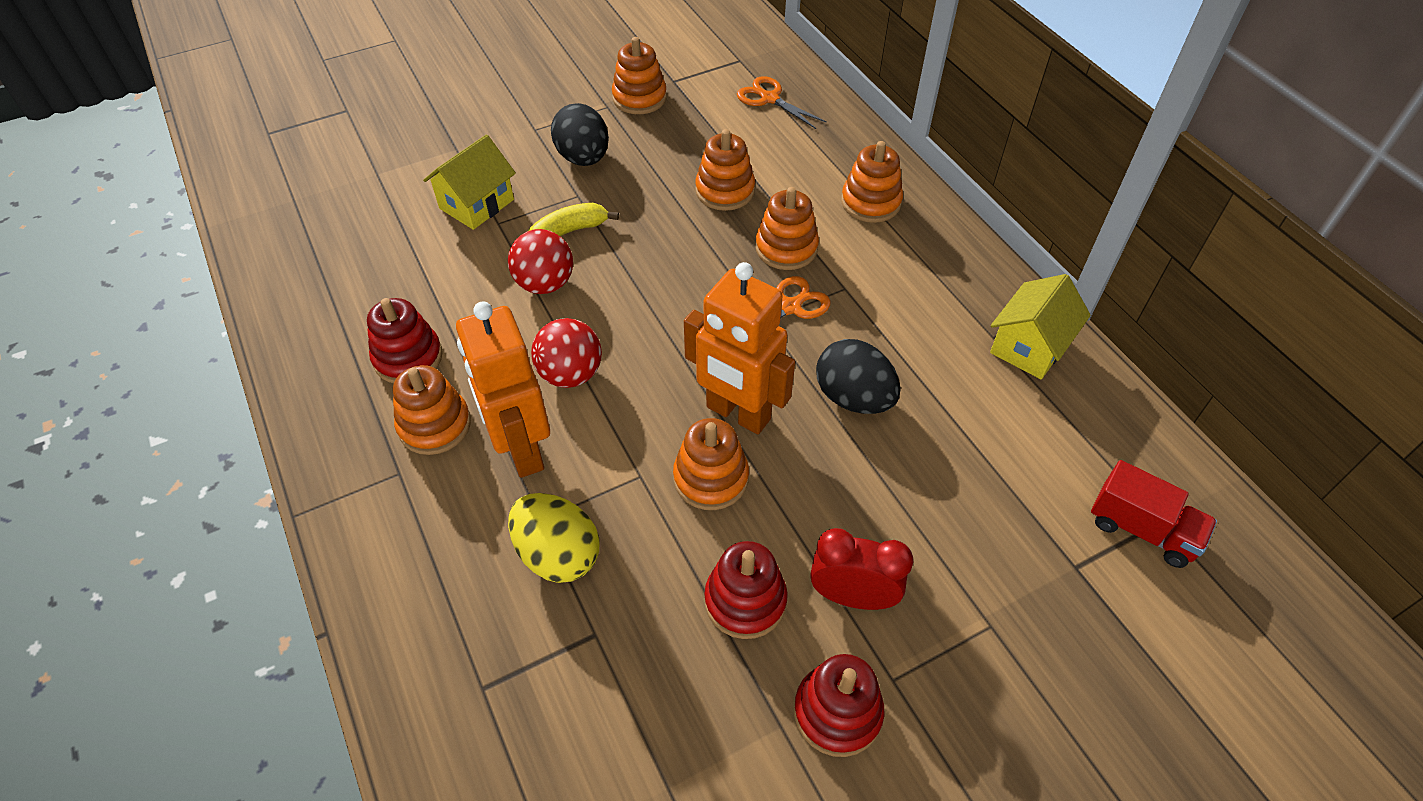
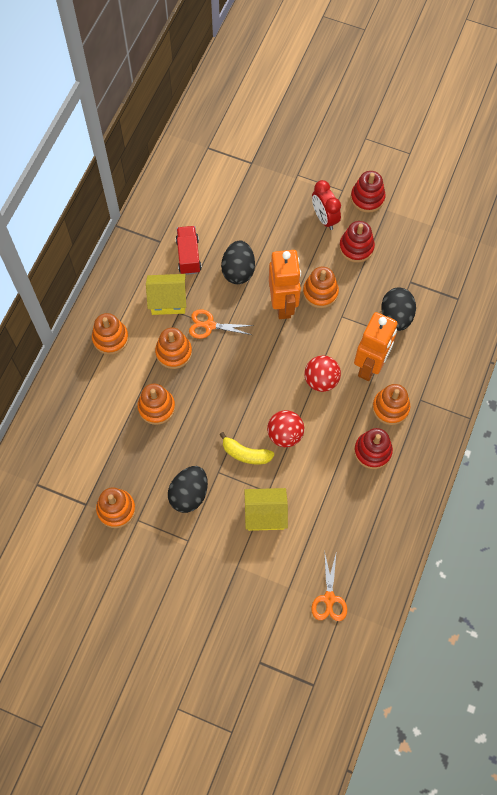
camera: 130 degrees left, 15 degrees up
(558, 554) = (396, 316): yellow egg -> black egg
(769, 98) = (62, 442): orange scissors -> orange scissors (329, 599)
(1029, 346) = (154, 227): yellow house -> yellow house (168, 301)
(1142, 529) = (217, 151): red truck -> red truck (188, 256)

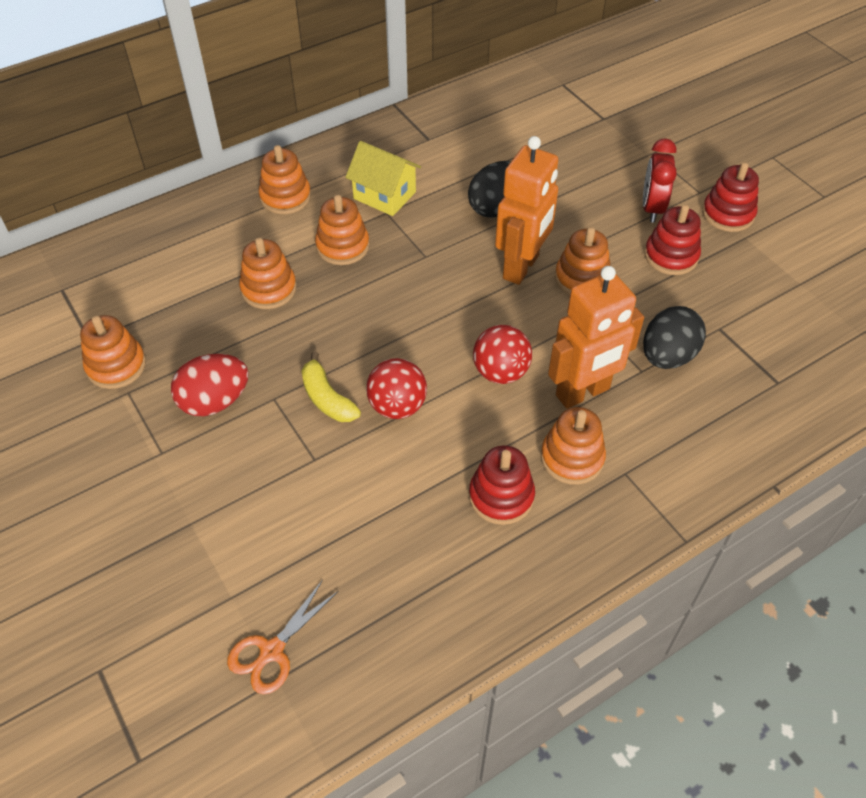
camera: 35 degrees right, 15 degrees down
(188, 256) = (449, 166): red truck -> none
(189, 494) = (215, 401): black egg -> red egg
(209, 325) = (410, 242): orange scissors -> none
(265, 514) = (286, 483): yellow house -> none

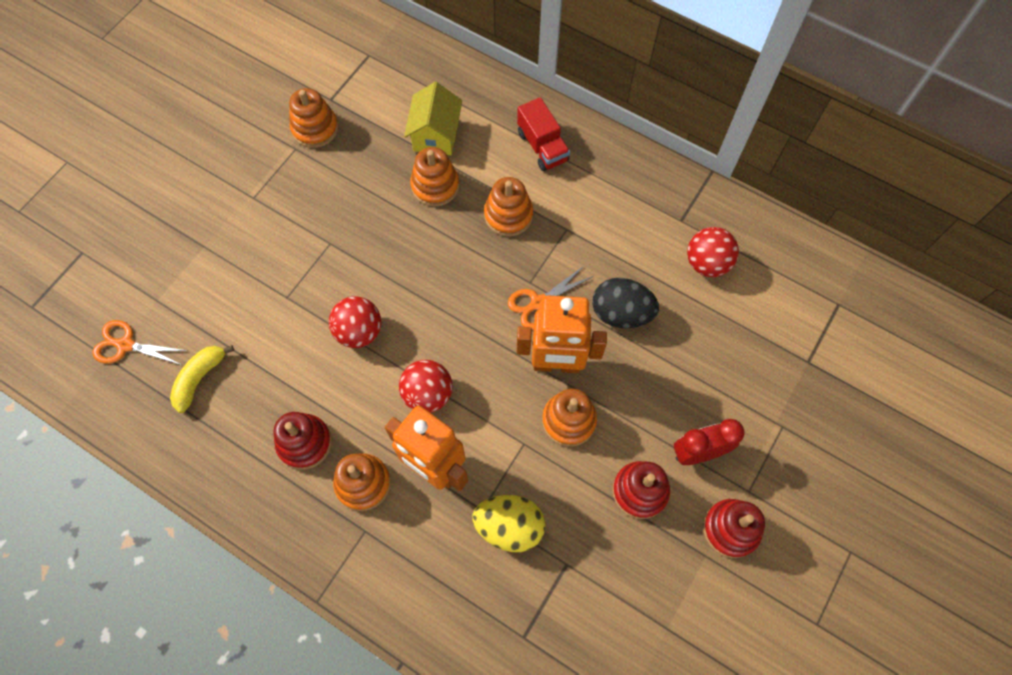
camera: 65 degrees right, 15 degrees up
(215, 401) = (310, 207): red egg -> none
(285, 197) = (542, 146): orange stacking toy -> red truck
(327, 398) = (345, 279): yellow banana -> yellow banana (200, 378)
(384, 195) = (586, 218): yellow house -> yellow house (435, 135)
(451, 258) = (538, 303): none -> orange scissors
(480, 139) = (707, 263): none -> red ball
(667, 356) = (509, 526): black egg -> yellow egg

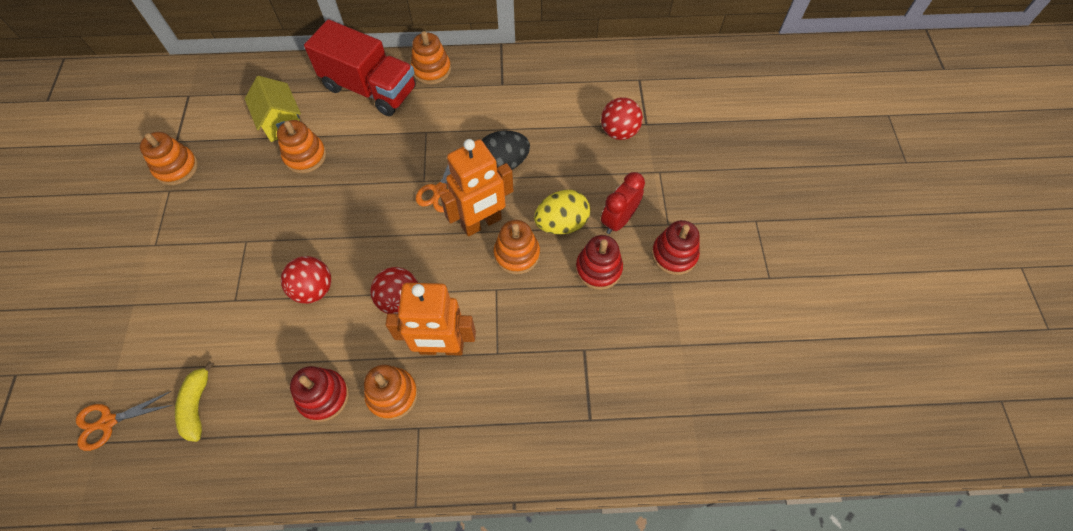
camera: 35 degrees left, 5 degrees down
(508, 215) = (376, 146): orange stacking toy -> orange stacking toy (431, 70)
(509, 526) = (525, 351): yellow egg -> yellow egg (561, 224)
(542, 146) = (370, 88): red truck -> red truck, size x1.78
(707, 263) = (538, 101): red ball -> red ball (619, 132)

